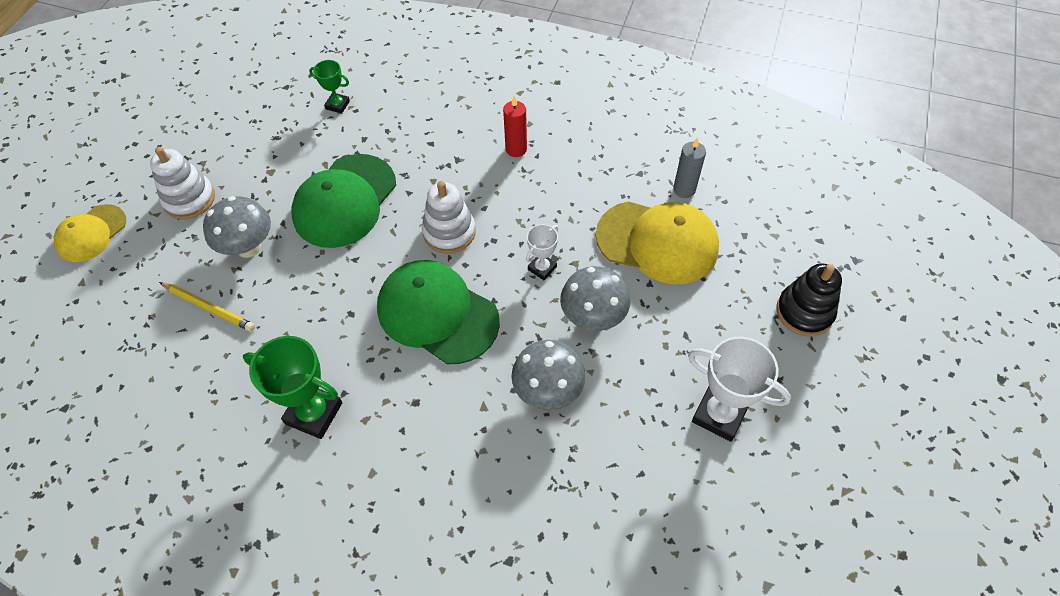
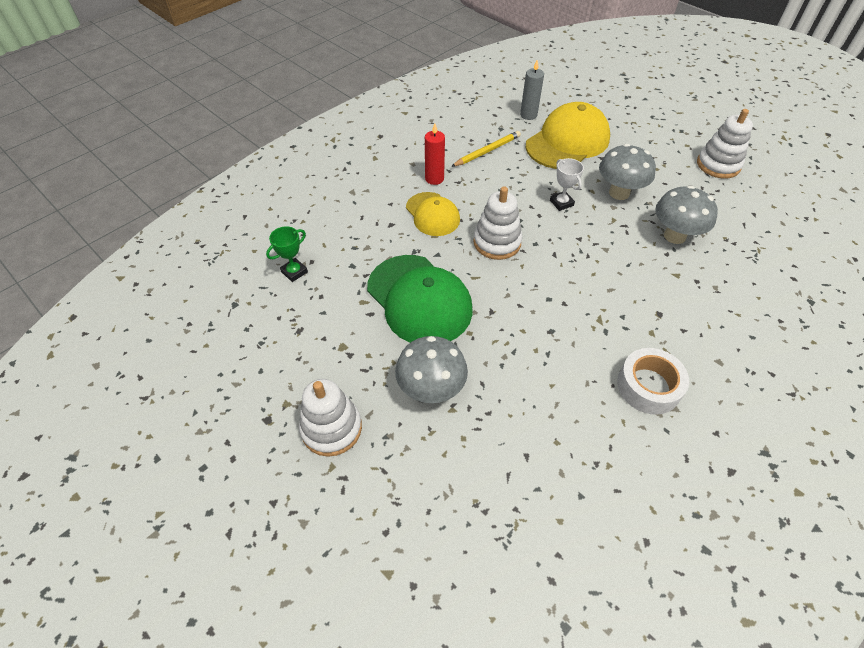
camera: 65 degrees left, 5 degrees down
(91, 233) = (317, 546): yellow cap -> yellow cap (432, 214)
(209, 308) = (491, 443): yellow pencil -> yellow pencil (487, 151)
(314, 413) = (648, 386): green trophy -> white tape
(437, 314) = (577, 274): green cap -> none
(719, 414) = (718, 165): white trophy -> white stacking toy
(804, 312) = (653, 105): black stacking toy -> none

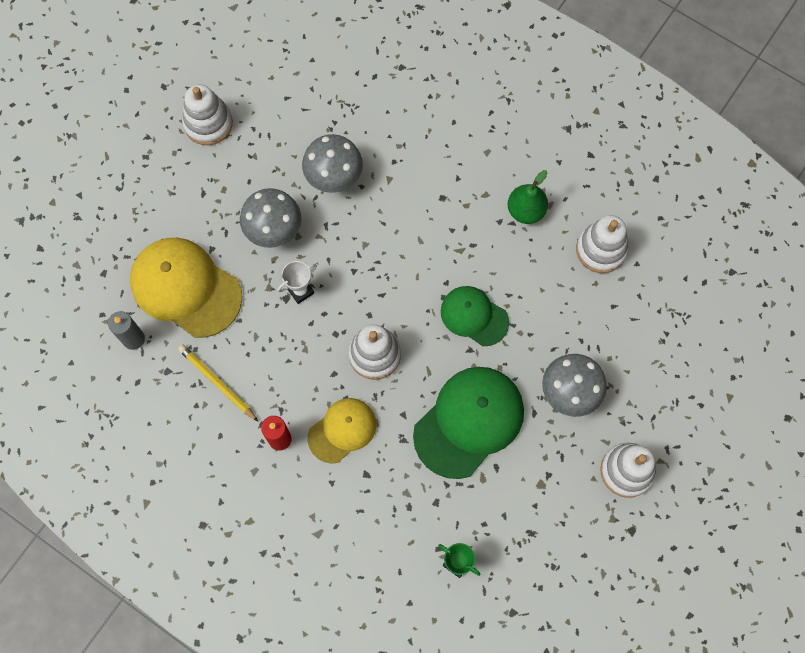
camera: 100 degrees left, 20 degrees up
(526, 320) = (474, 316): none -> green cap
(600, 457) = (601, 249): none -> white stacking toy
(648, 386) = (526, 210): white tape -> green pear

